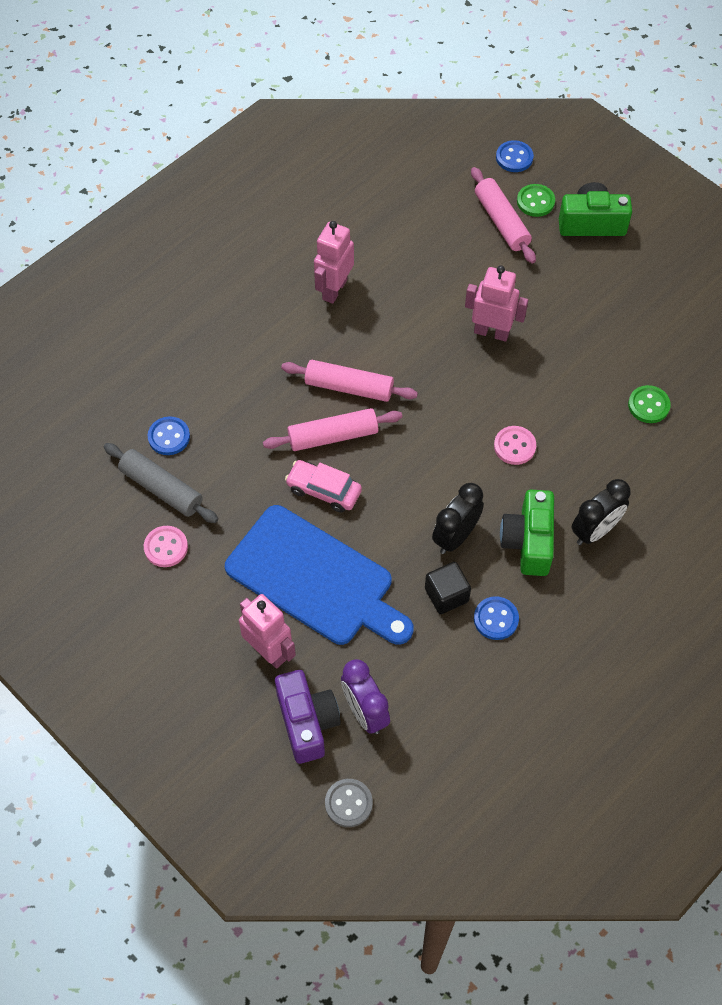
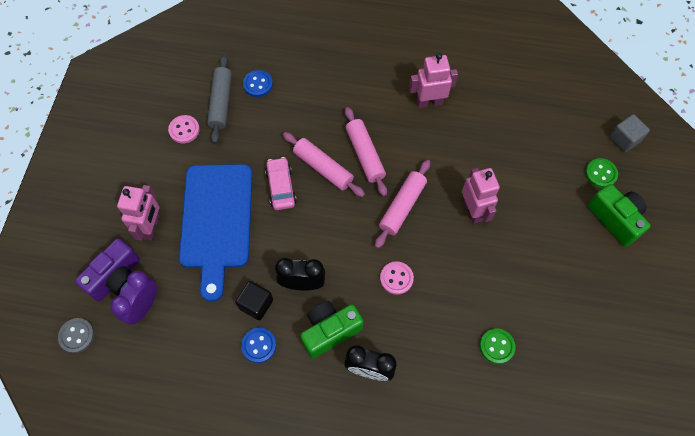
camera: 55 degrees right, 5 degrees up
(501, 222) = (565, 163): pink rolling pin -> pink rolling pin (402, 207)
(514, 157) = (624, 139): blue button -> grey cube

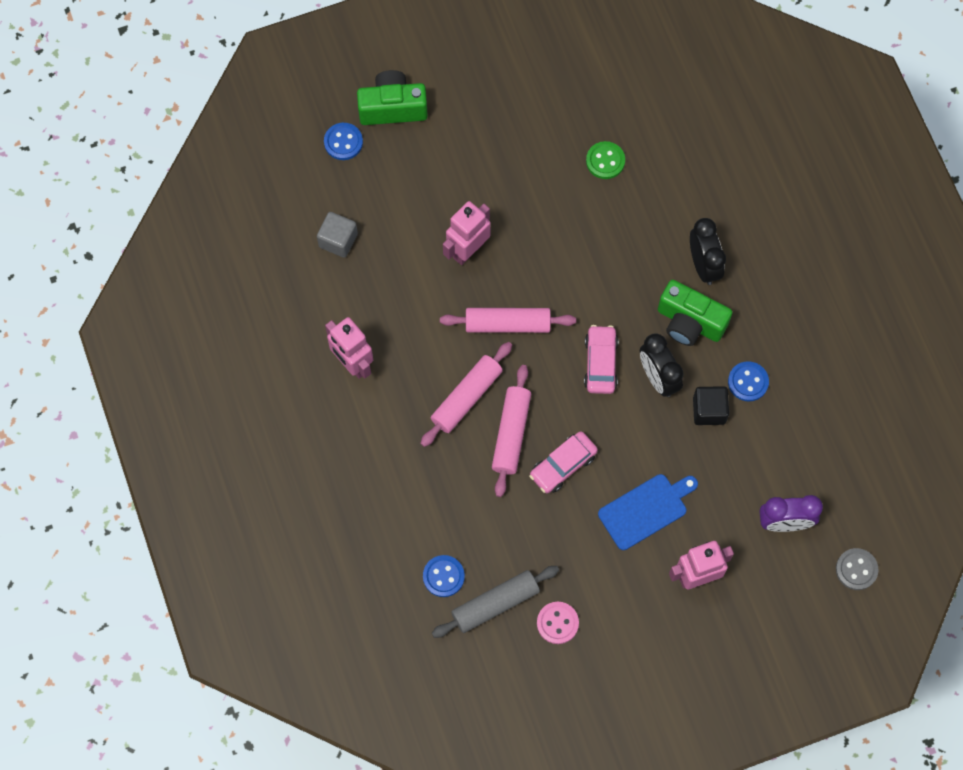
camera: 120 degrees left, 5 degrees up
(117, 278) = (773, 572): purple camera -> none
(216, 221) = (645, 510): blue cutting board -> blue cutting board, size x0.56
(337, 251) = (600, 363): none -> pink car
(396, 278) = (593, 288): pink button -> none
(601, 174) = (343, 142): green button -> blue button
(615, 219) = (392, 107): green camera -> green camera turned 60 degrees clockwise
(624, 139) = (282, 135): grey cube -> grey cube (338, 240)

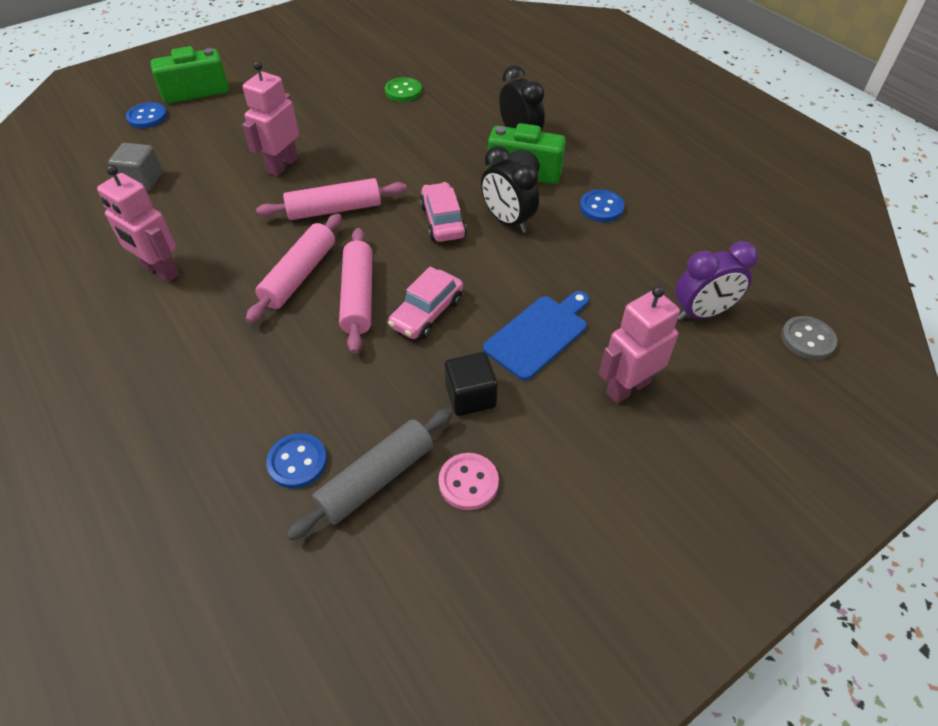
camera: 15 degrees left, 20 degrees down
(709, 410) = (572, 236): black cube -> black cube (470, 396)

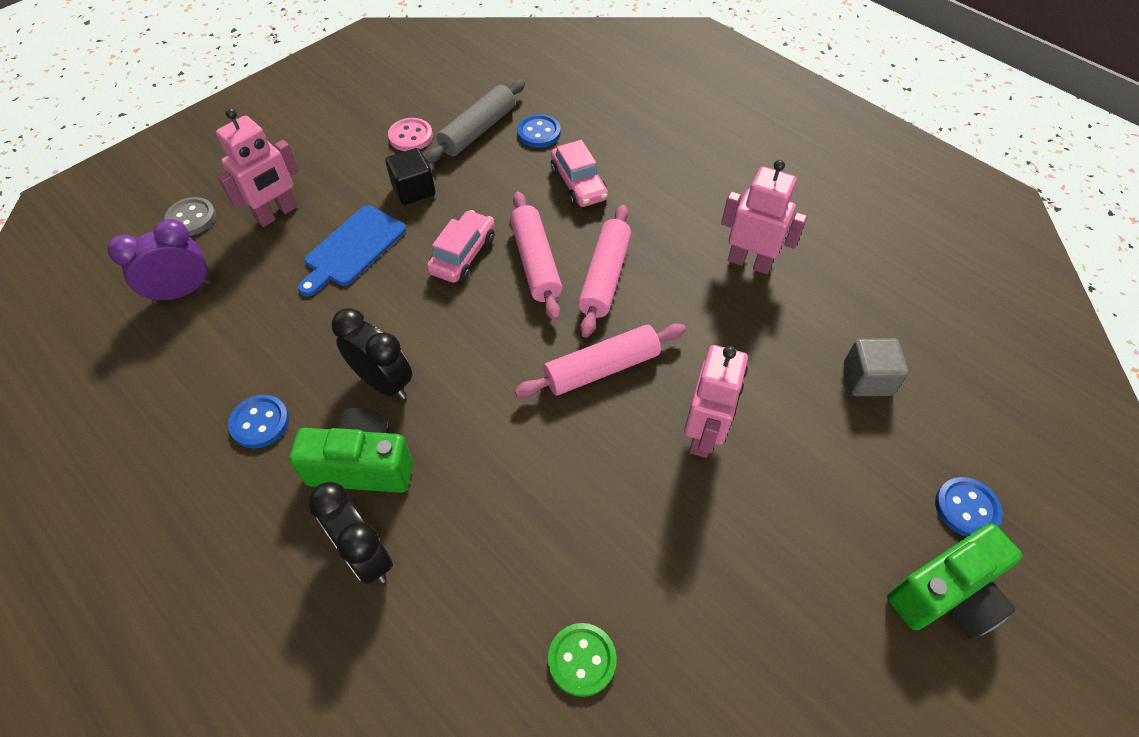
camera: 170 degrees right, 5 degrees up
(442, 221) = (464, 370): pink car -> pink car (578, 184)
(807, 339) = (87, 278): grey button -> grey button (191, 218)

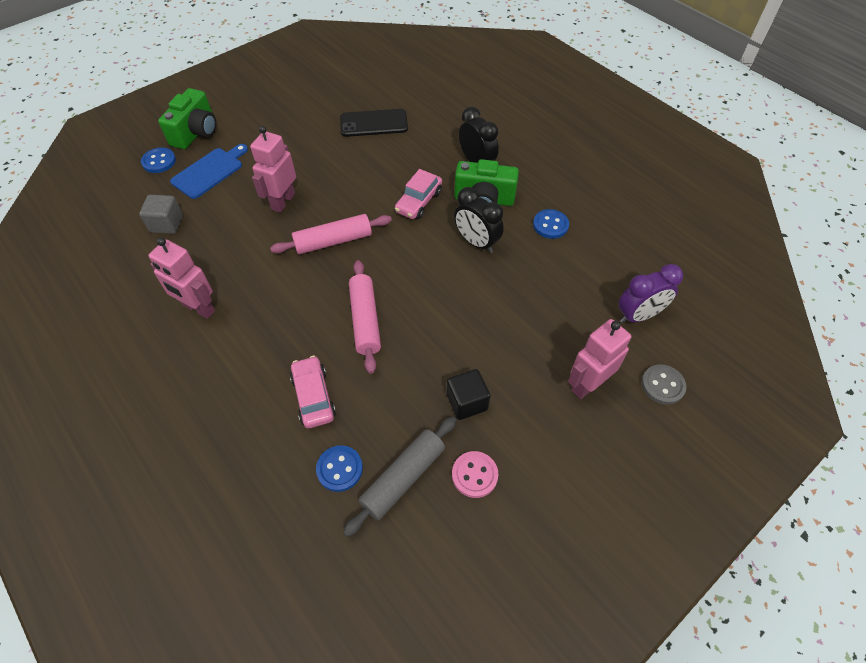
camera: 175 degrees left, 0 degrees up
(352, 248) = (513, 344): blue cutting board -> blue cutting board (209, 172)
(463, 255) = (422, 331): pink car -> pink car (419, 202)
(582, 660) = (374, 123): green button -> black phone
(604, 277) = (314, 304): pink rolling pin -> none
(946, 595) = (196, 133): green camera -> green camera turned 135 degrees clockwise

